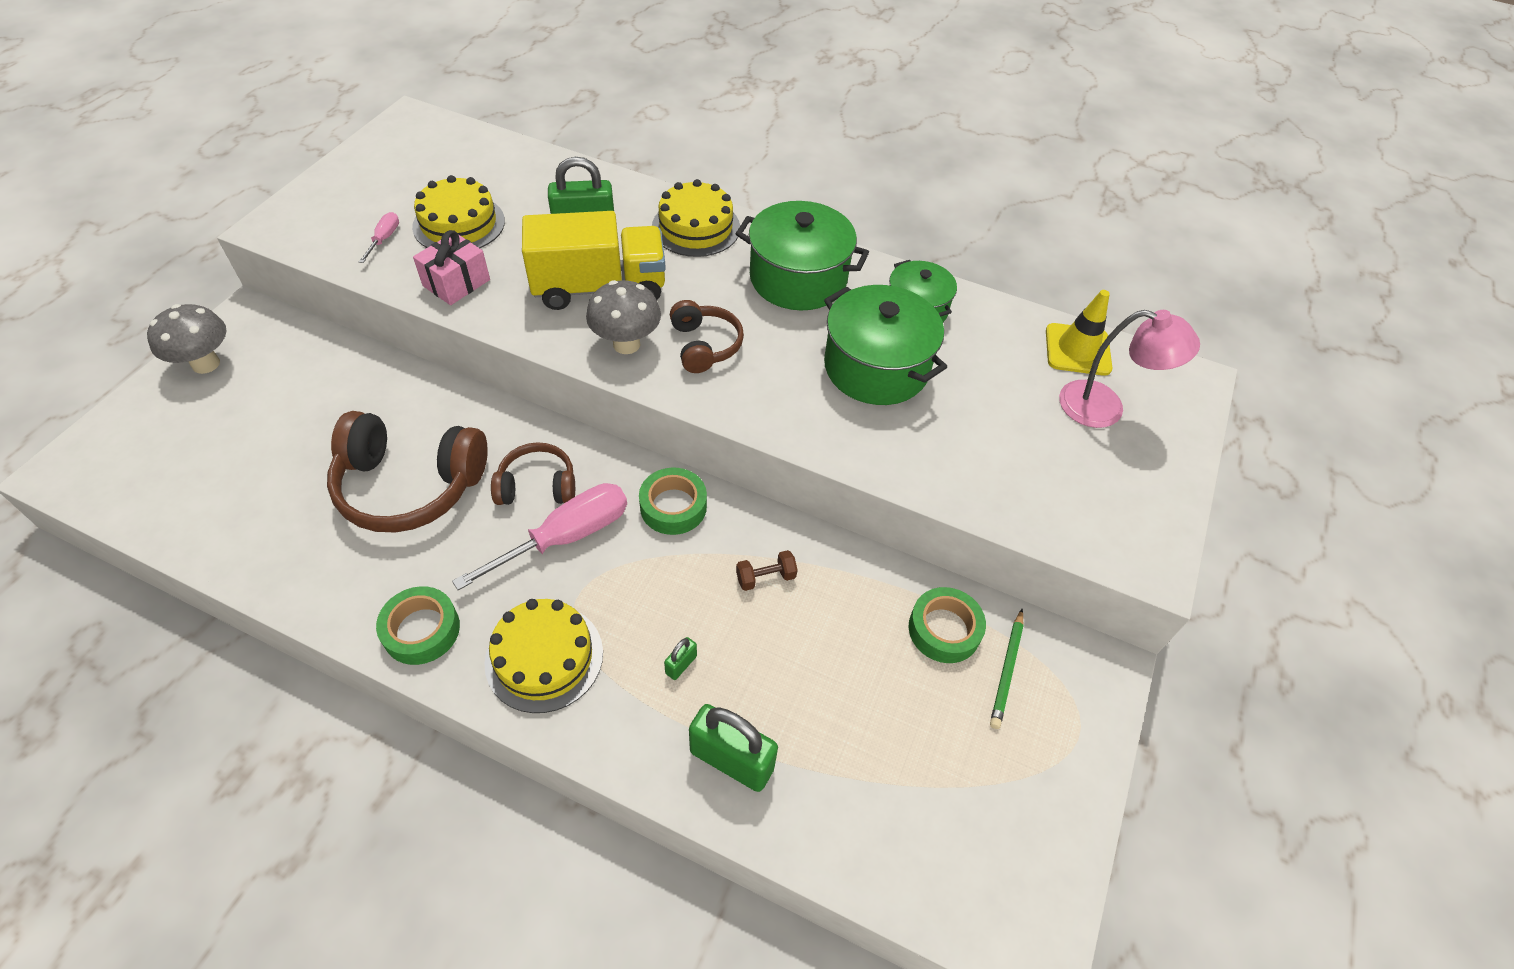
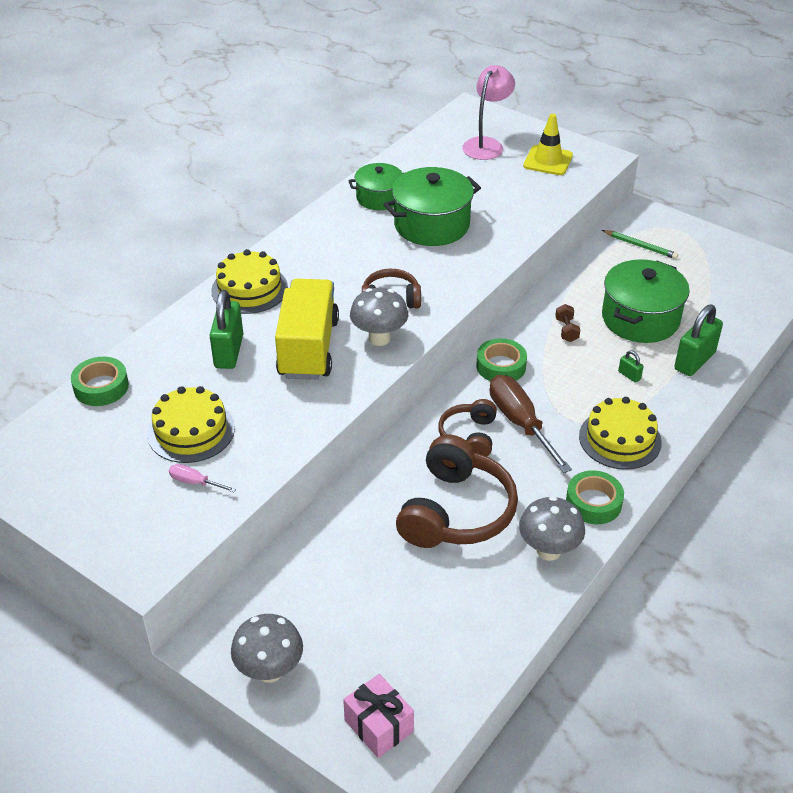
camera: 75 degrees left, 10 degrees down
(341, 584) = (548, 550): none -> grey mushroom
(456, 283) = (275, 433): pink gift -> pink gift (378, 726)
(565, 537) = (521, 423): pink screwdriver -> brown screwdriver
(798, 278) = (329, 245): green pot -> green pot (640, 318)
(944, 630) = (612, 263): green tape -> green tape (101, 387)
(1077, 350) = (435, 142): yellow traffic cone -> yellow traffic cone (548, 161)

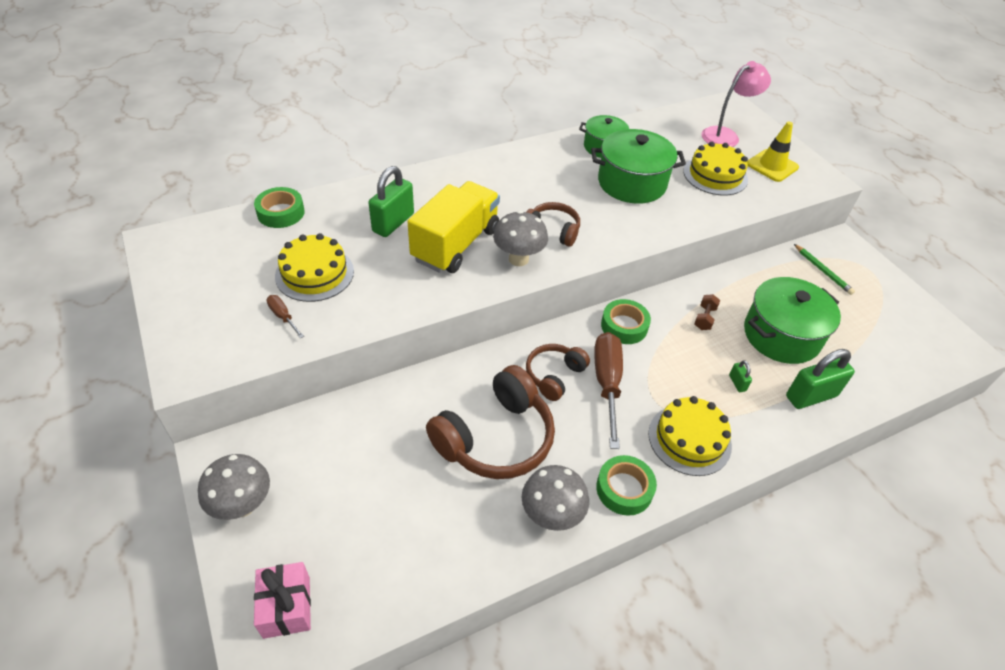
camera: 25 degrees right, 5 degrees up
(195, 482) = (283, 317): pink screwdriver -> brown screwdriver
(249, 289) = (447, 181): yellow cake -> yellow cake (715, 175)

